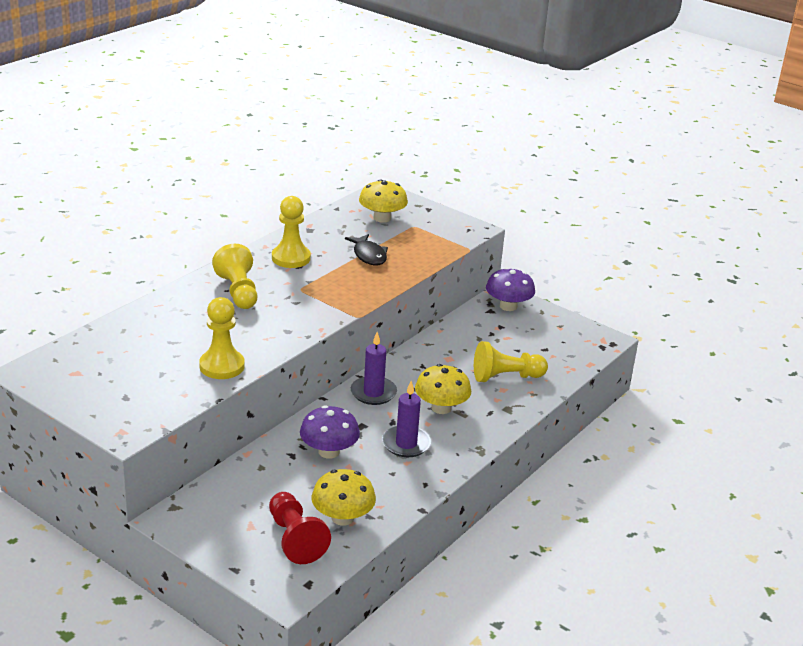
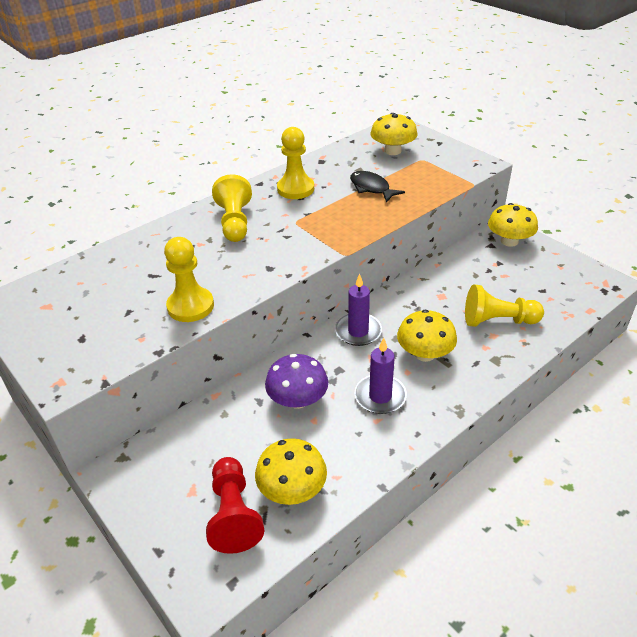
camera: 15 degrees right, 10 degrees up
(369, 255) = (371, 188): black fish -> black fish turned 150 degrees clockwise
(508, 306) = (509, 241): purple mushroom -> yellow mushroom

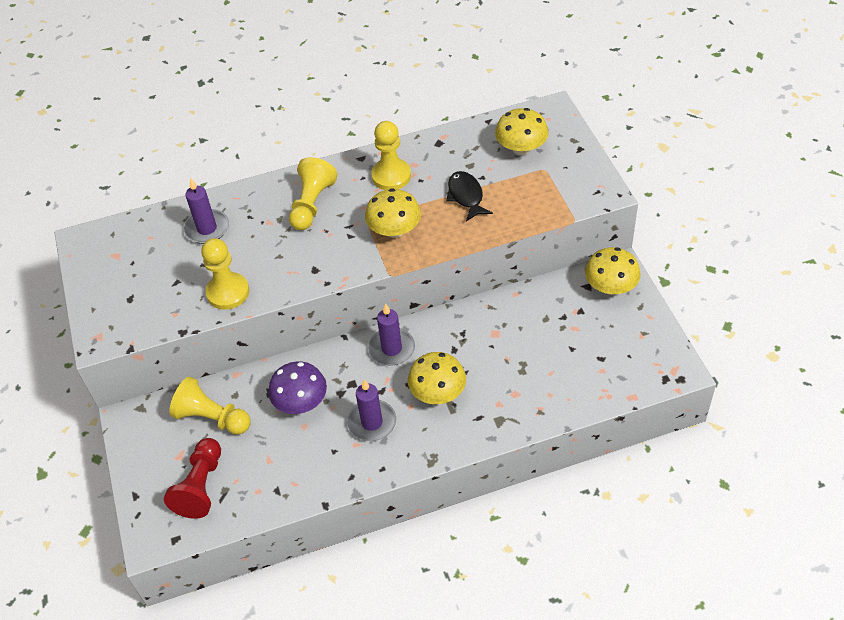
camera: 25 degrees right, 10 degrees up
(138, 262) = (207, 229): none -> purple candle
(292, 489) = (254, 482): yellow mushroom -> yellow mushroom (394, 230)
(498, 321) = (530, 379): yellow pawn -> yellow pawn (212, 418)

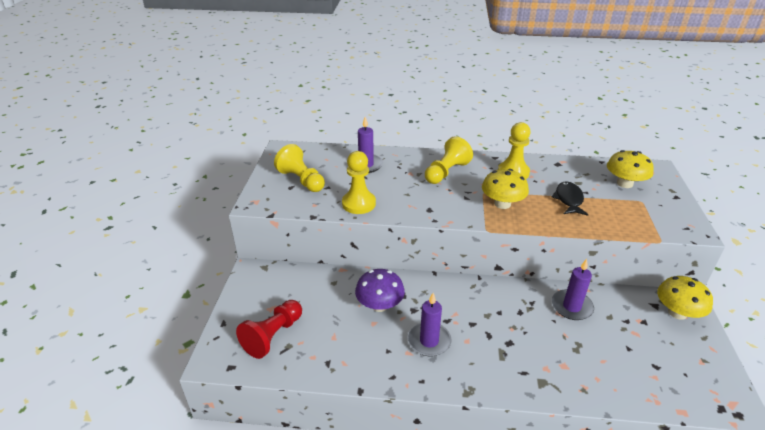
camera: 20 degrees right, 15 degrees down
(212, 418) = (309, 291): yellow pawn -> yellow pawn (301, 180)
(391, 349) = (468, 293): purple candle -> purple candle (571, 307)
(438, 392) = (494, 339): yellow mushroom -> none

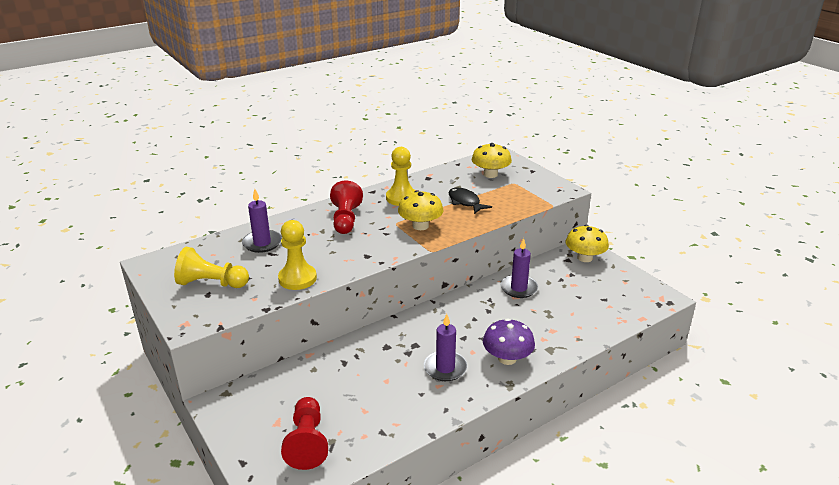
camera: 40 degrees left, 5 degrees down
(379, 305) = (376, 364): purple mushroom -> purple mushroom (507, 358)
(446, 172) = (345, 219): yellow pawn -> red pawn

